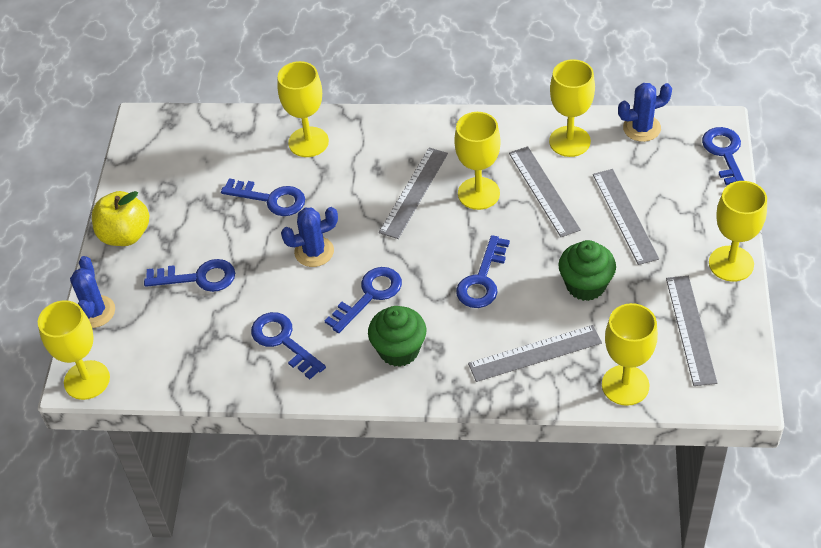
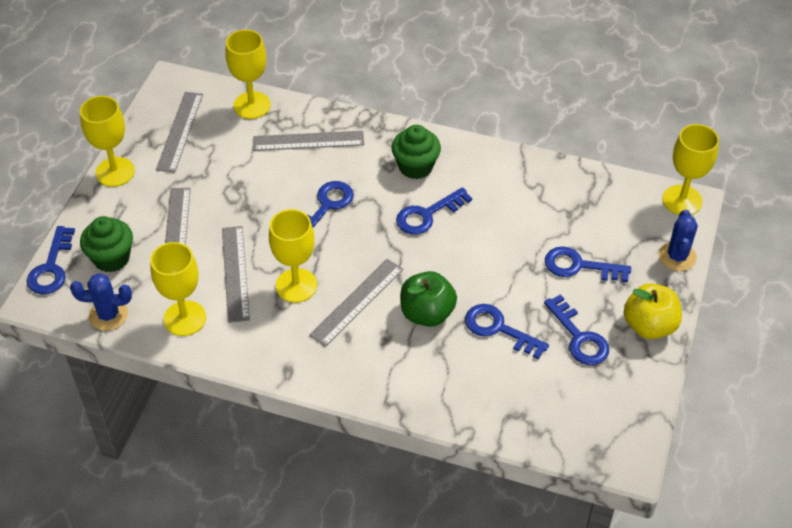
camera: 170 degrees left, 0 degrees up
(283, 341) = (510, 194): blue key -> blue key (579, 337)
(308, 142) = (447, 386): yellow goblet -> none
(314, 252) = (467, 265): blue cactus -> none
(343, 197) = (427, 313): none -> green apple
(585, 285) = (242, 182): green cupcake -> green cupcake (111, 258)

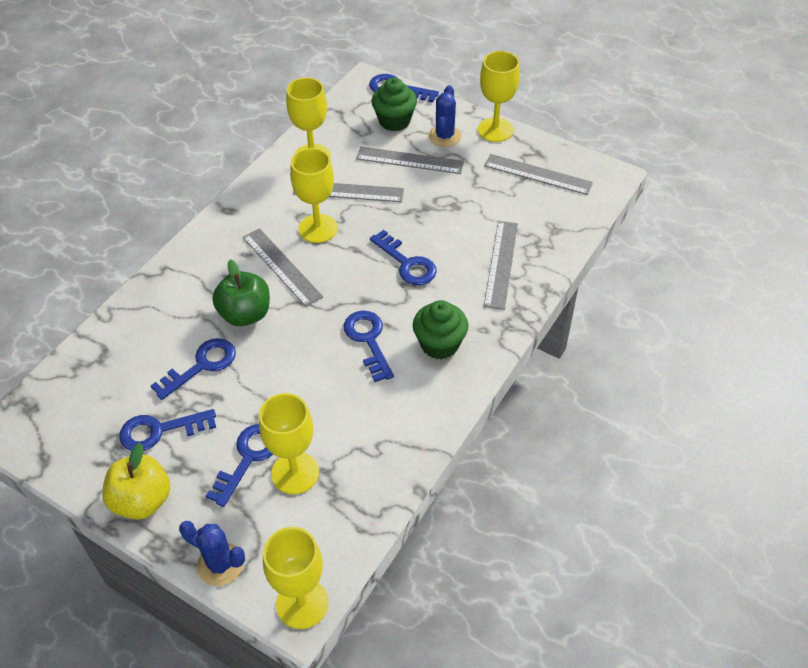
camera: 105 degrees right, 0 degrees up
(108, 315) = (335, 115): blue cactus -> blue cactus (444, 136)
(252, 105) = (563, 228): yellow goblet -> yellow goblet (295, 473)

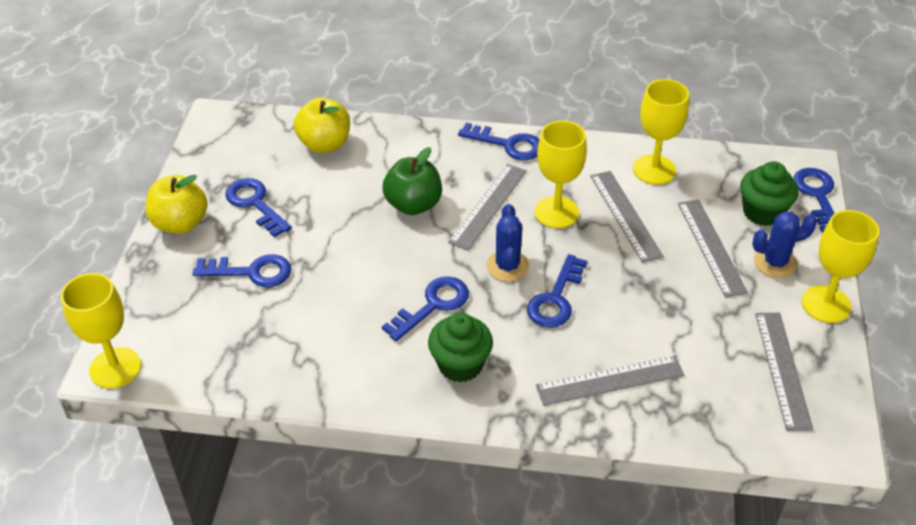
camera: 65 degrees right, 5 degrees down
(119, 352) = (325, 144): none -> yellow apple
(201, 366) = (338, 200): blue key -> blue key (507, 144)
(220, 564) = (136, 297): blue cactus -> blue cactus (507, 266)
(295, 473) = (249, 310): yellow goblet -> none

